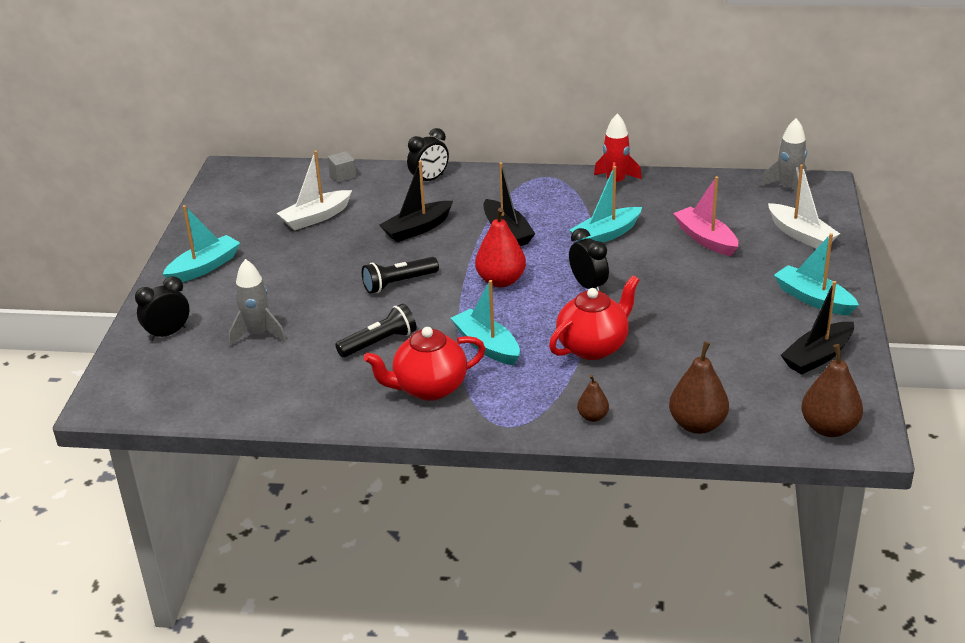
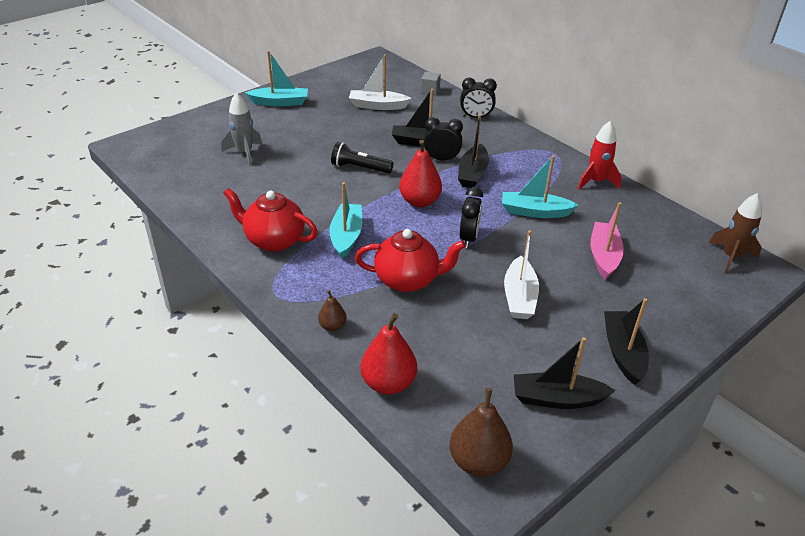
camera: 40 degrees right, 5 degrees up
(168, 334) = (207, 127): black clock -> black clock (441, 159)
(379, 342) = (293, 196): black flashlight -> none
(697, 425) = (388, 383): brown pear -> red pear
(788, 189) = (730, 257): grey rocket -> brown rocket
(801, 235) = (688, 297): white boat -> white boat (519, 297)
(813, 299) = (623, 352): turquoise boat -> black boat

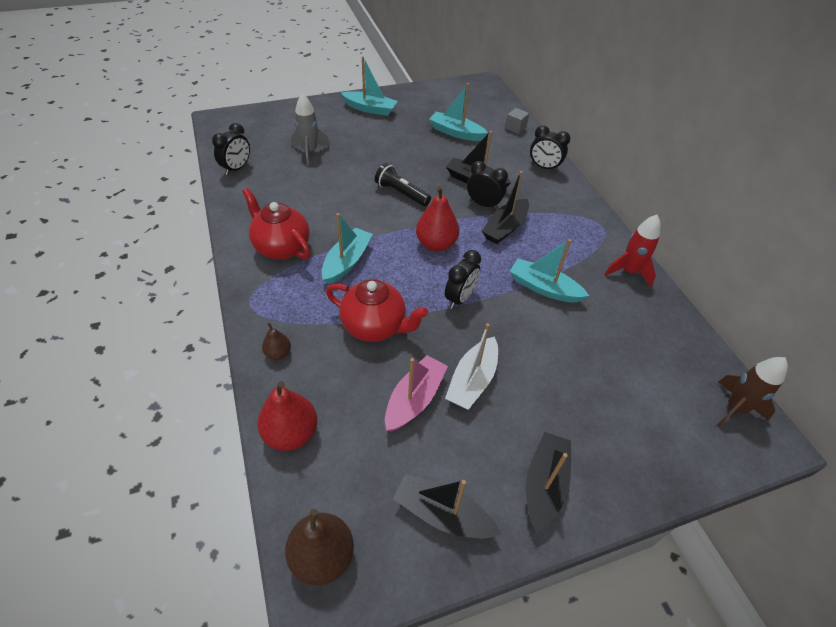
camera: 20 degrees right, 10 degrees up
(178, 184) = (237, 168): none -> black clock
(377, 106) = (456, 132): white boat -> turquoise boat
(604, 256) = (588, 361): pink boat -> pink boat (414, 399)

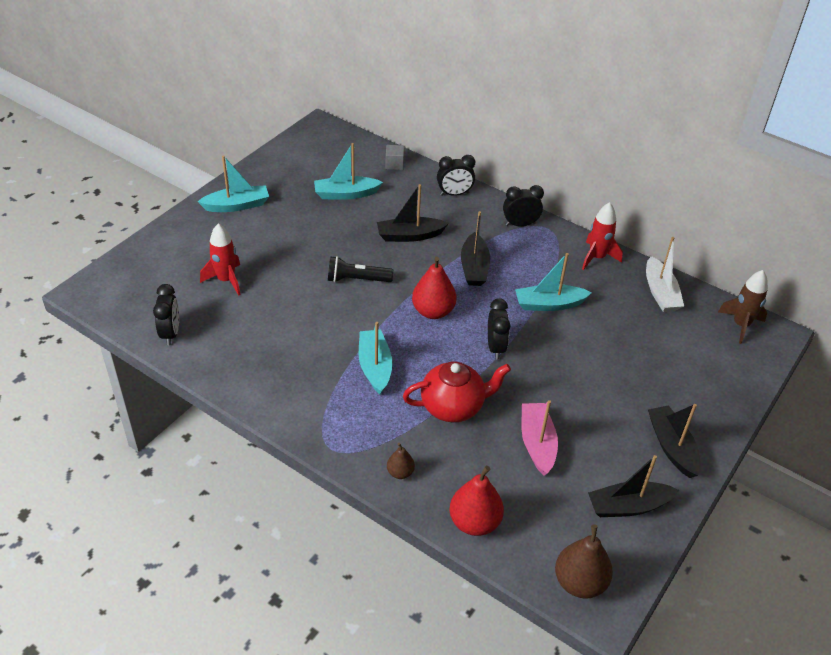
camera: 35 degrees left, 5 degrees down
(281, 247) = (303, 385): red teapot -> none
(310, 152) = (226, 280): grey rocket -> red rocket
(472, 380) = (564, 406): white boat -> white boat (660, 293)
(483, 204) = (437, 254): black clock -> black clock (520, 224)

